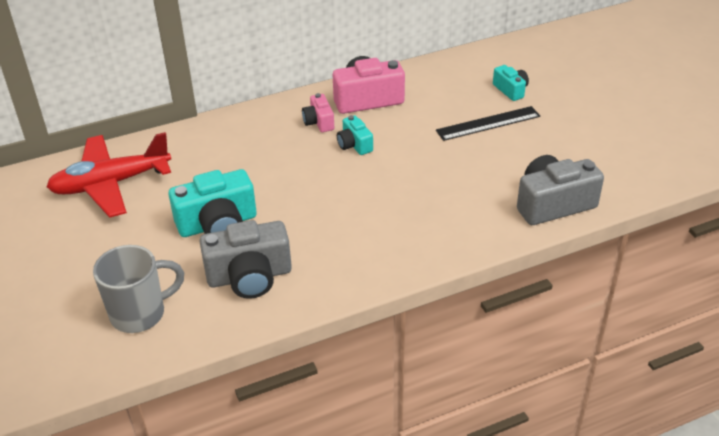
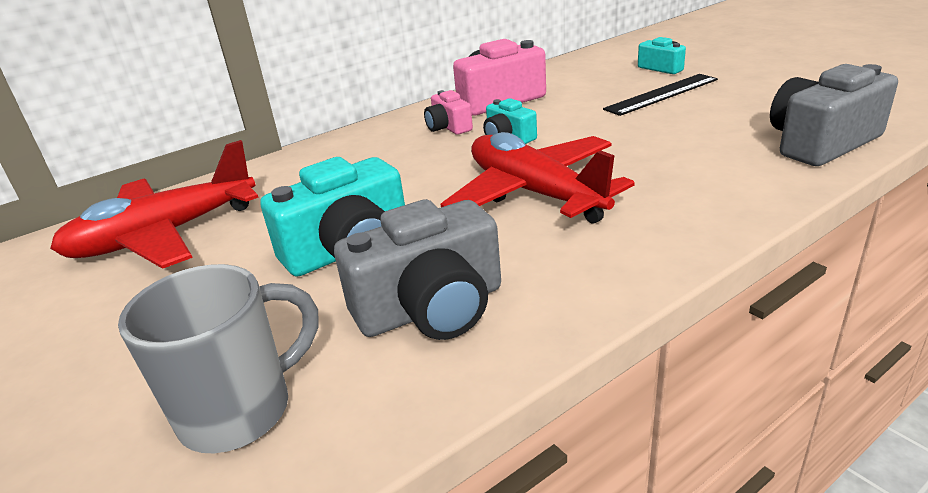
camera: 10 degrees left, 10 degrees down
(345, 204) = (534, 193): none -> red plane

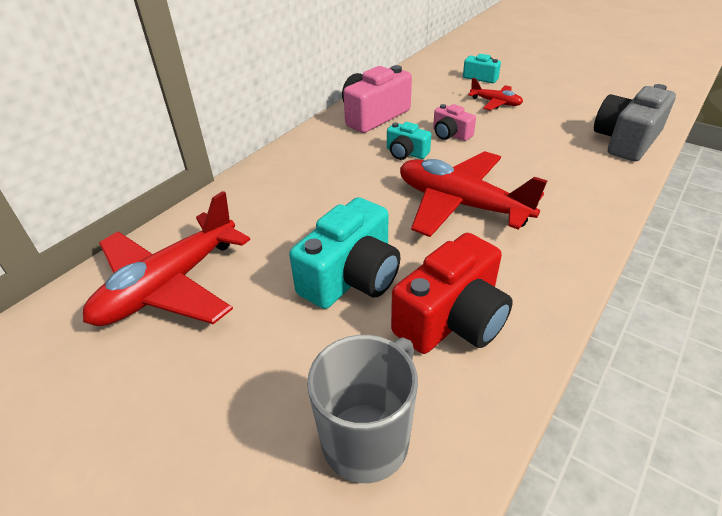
camera: 20 degrees left, 10 degrees up
(431, 308) = (452, 319): grey camera -> red camera
(448, 127) = (350, 146): pink camera -> pink camera (450, 134)
(661, 94) = (495, 103): black ruler -> red plane

